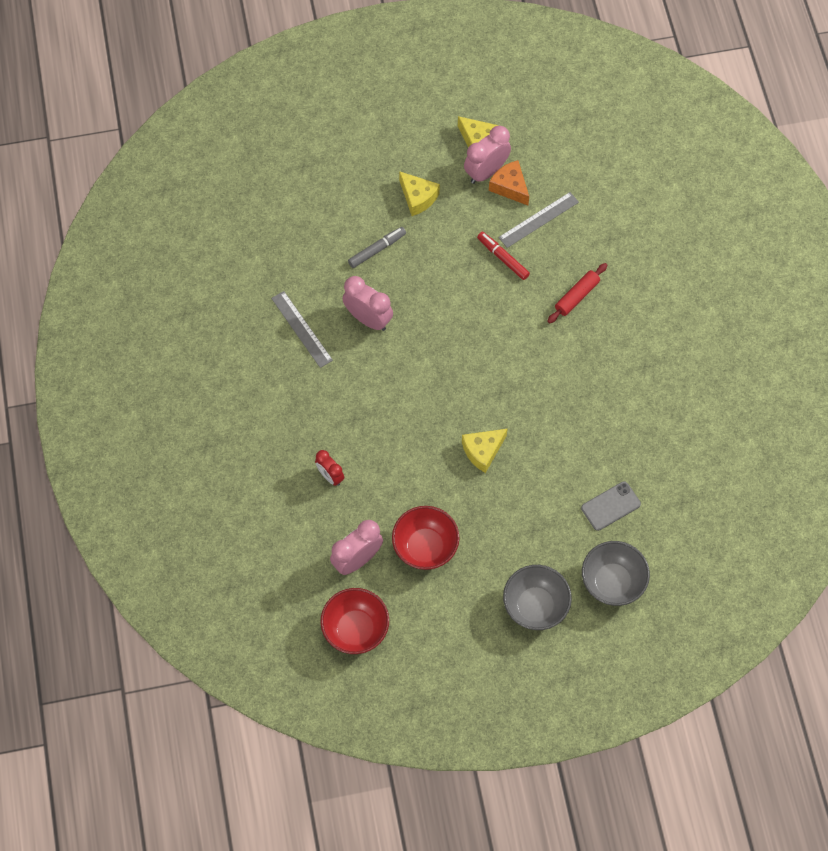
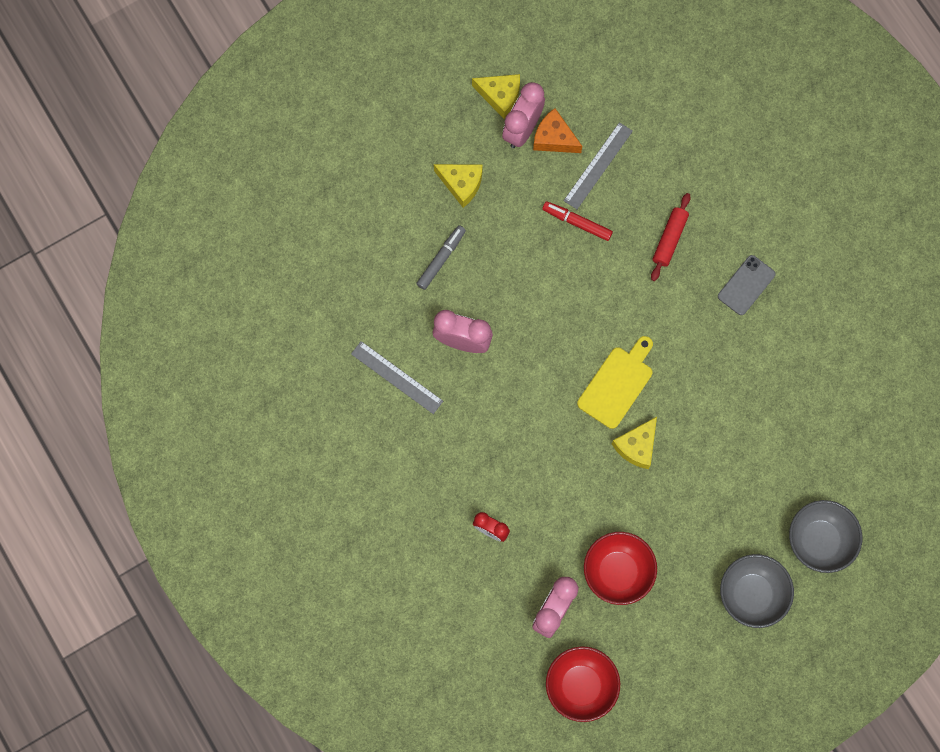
camera: 20 degrees left, 10 degrees up
(486, 396) = (617, 384): none -> yellow cutting board
(610, 506) = (788, 459): grey phone -> grey phone (746, 285)

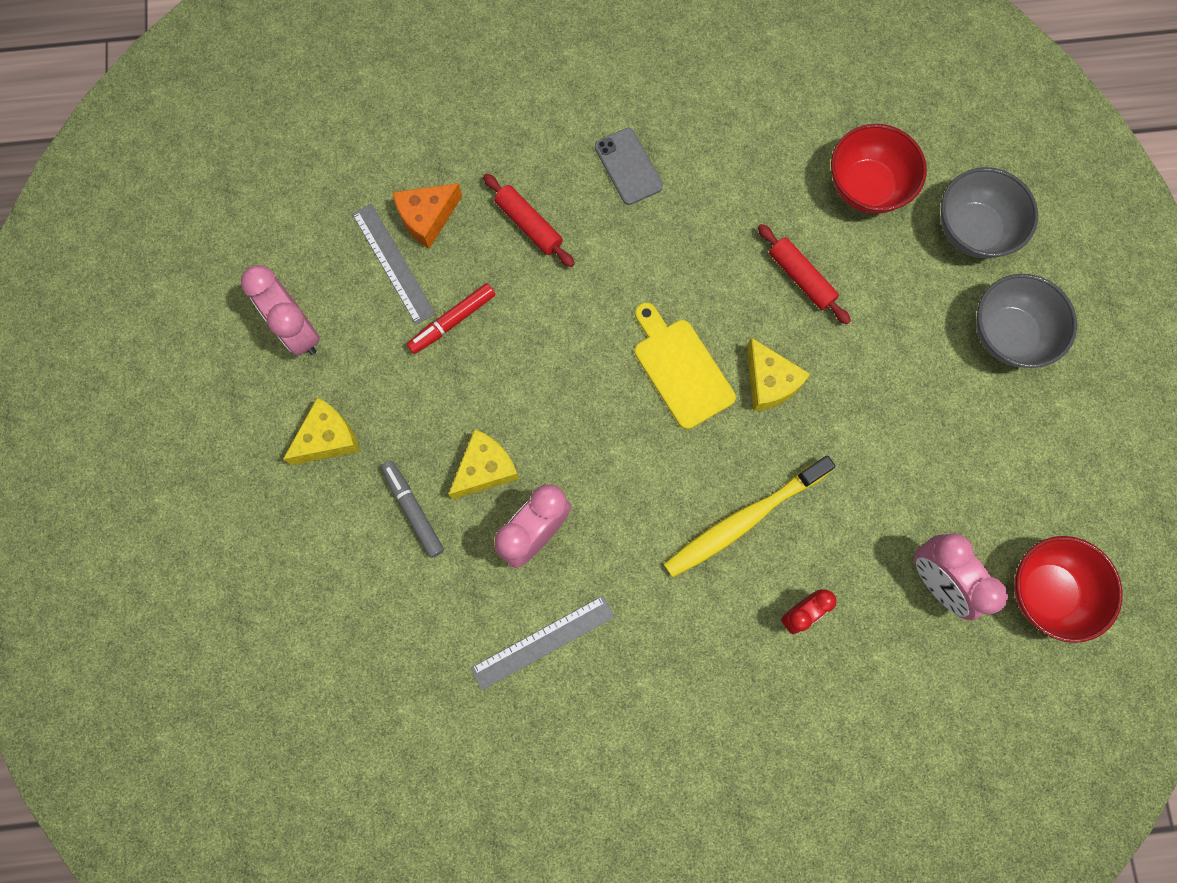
camera: 65 degrees left, 0 degrees up
(500, 96) = (239, 337): yellow cheese -> yellow cheese (485, 469)
(534, 468) = (743, 520): none -> yellow toothbrush
(554, 138) = (330, 298): orange cheese -> orange cheese (427, 218)
(617, 572) = (918, 479): red bowl -> red bowl (866, 187)
(722, 436) = (801, 278): none -> red rolling pin

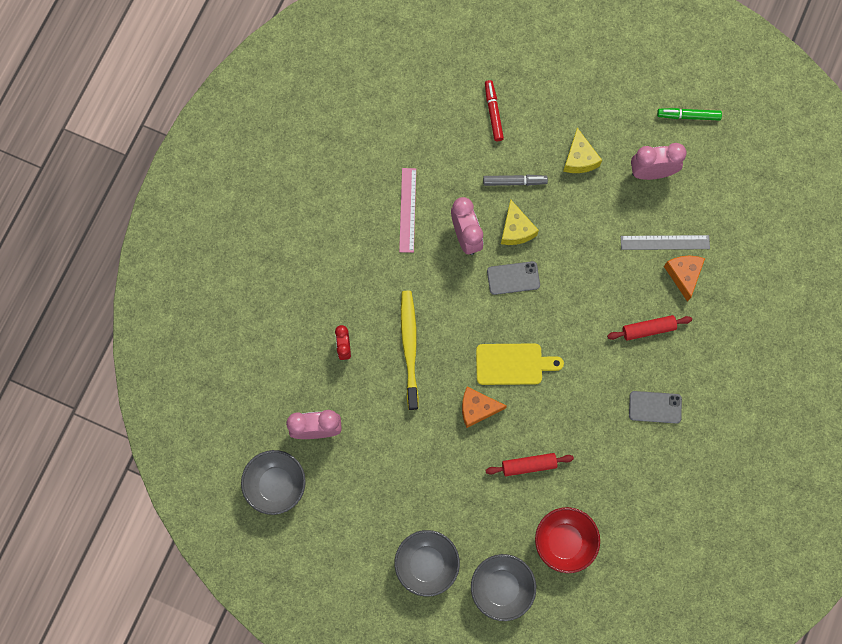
camera: 120 degrees right, 0 degrees up
(184, 324) = (688, 116): none -> green marker
(452, 321) = (611, 256): red marker -> red marker (493, 112)
(542, 642) = (408, 210): grey ruler -> pink ruler
(559, 434) = (513, 278): none -> grey phone
(769, 382) = (477, 408): yellow cheese -> orange cheese
(1047, 592) = (276, 485): red bowl -> grey bowl

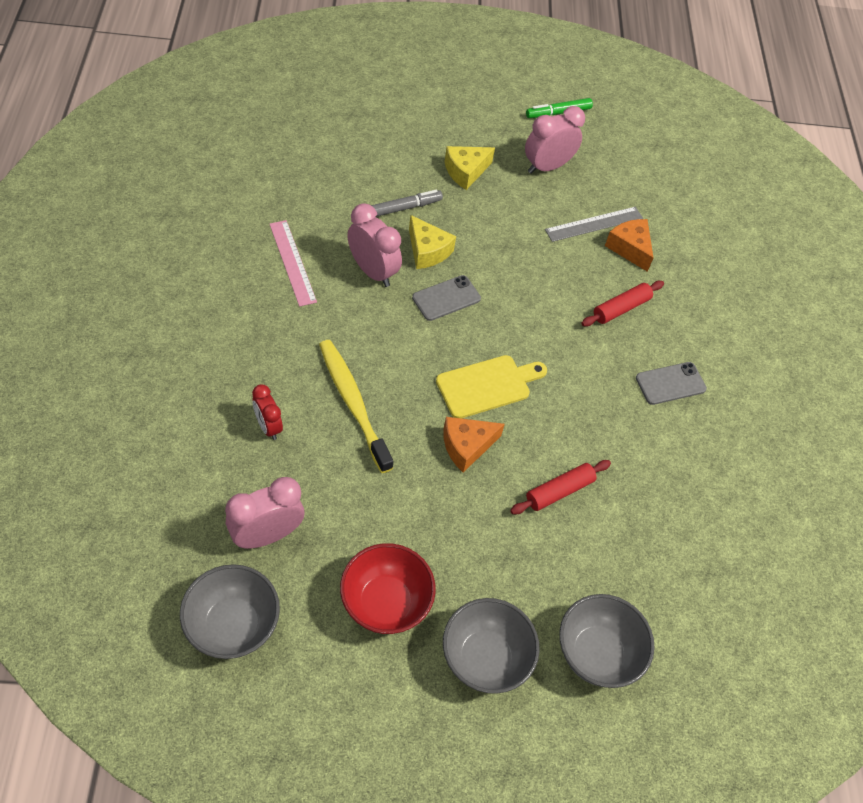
camera: 30 degrees left, 20 degrees down
(493, 112) = (353, 152): red marker -> none
(564, 541) = (646, 566): red bowl -> red bowl (385, 603)
(579, 158) = (465, 171): yellow cheese -> yellow cheese turned 90 degrees clockwise

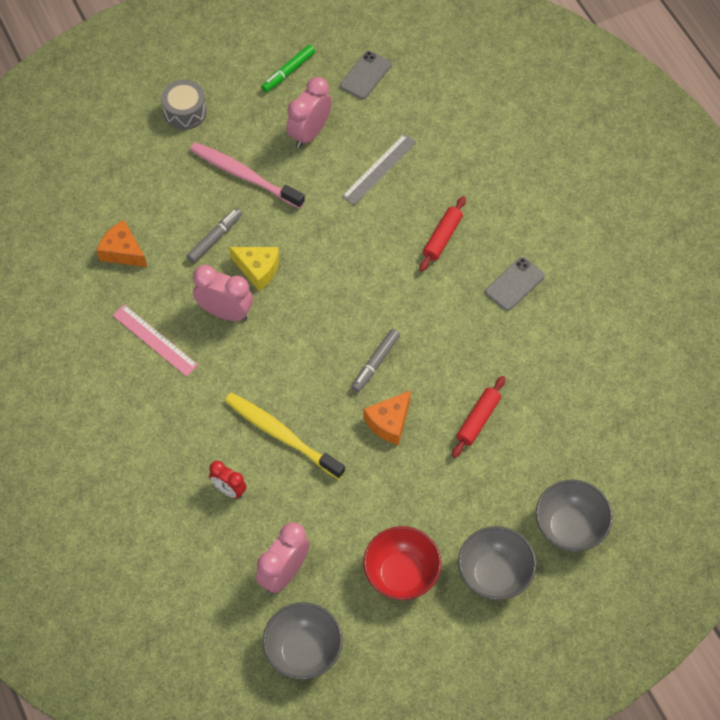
camera: 20 degrees left, 5 degrees up
(446, 101) = (185, 112): none -> grey drum
(446, 298) = (299, 304): grey phone -> grey phone (365, 75)
(465, 171) = (244, 175): yellow cheese -> pink toothbrush
(487, 385) = (375, 363): yellow cutting board -> grey marker
(630, 248) = (420, 177): orange cheese -> orange cheese (122, 251)

